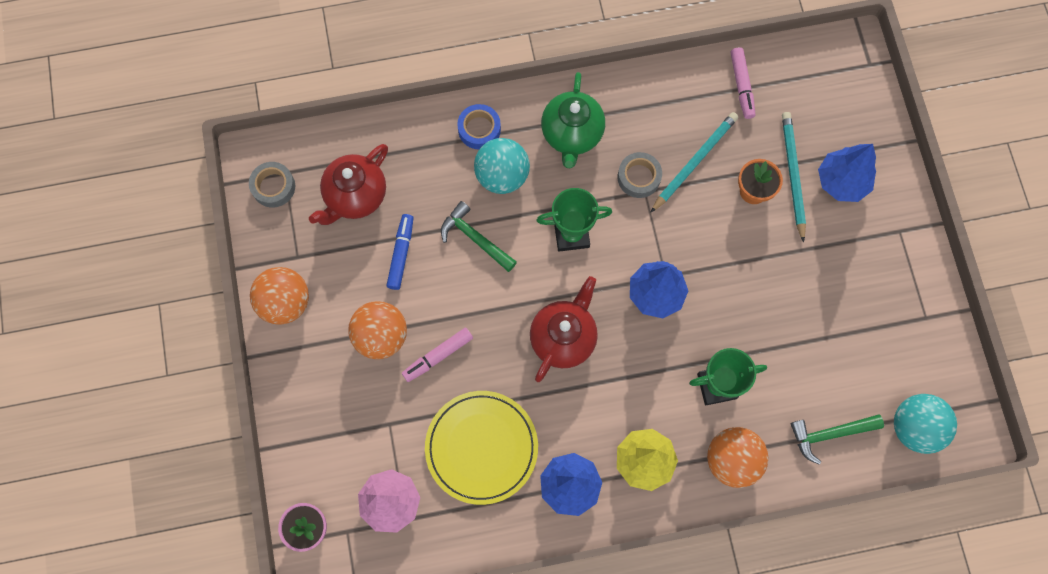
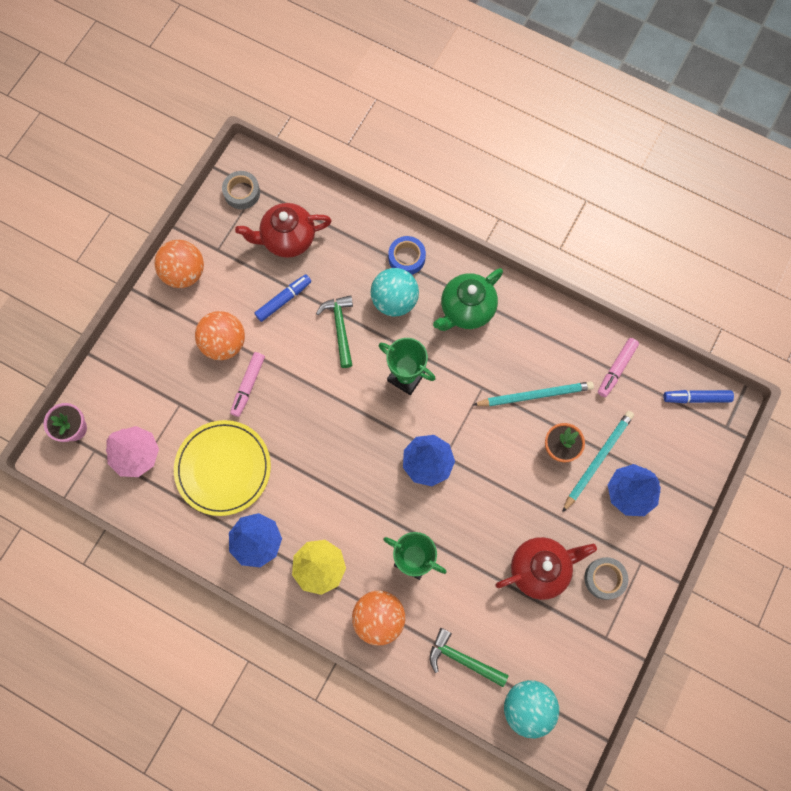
camera: 40 degrees right, 0 degrees up
(438, 356) = (248, 386): pink marker -> pink marker turned 75 degrees counterclockwise
(563, 338) = (339, 441): red teapot -> red teapot (539, 569)
(639, 177) = (486, 375): grey tape -> grey tape (604, 578)
(826, 59) = (696, 398): none -> blue marker

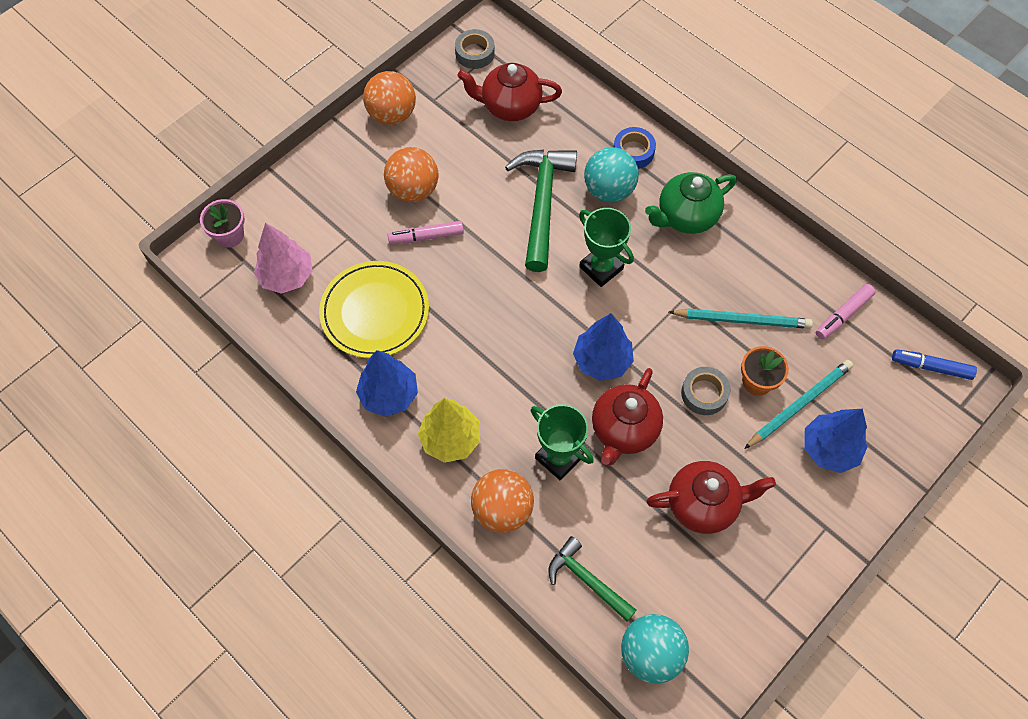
camera: 15 degrees right, 10 degrees down
(248, 386) = (426, 237): pink marker -> pink marker turned 45 degrees clockwise
(283, 300) = (489, 163): blue marker -> none
(340, 328) = (542, 203): green hammer -> green hammer, size x1.68
(460, 521) = (624, 430): none -> red teapot
(604, 578) = (777, 535): grey tape -> grey tape (704, 393)

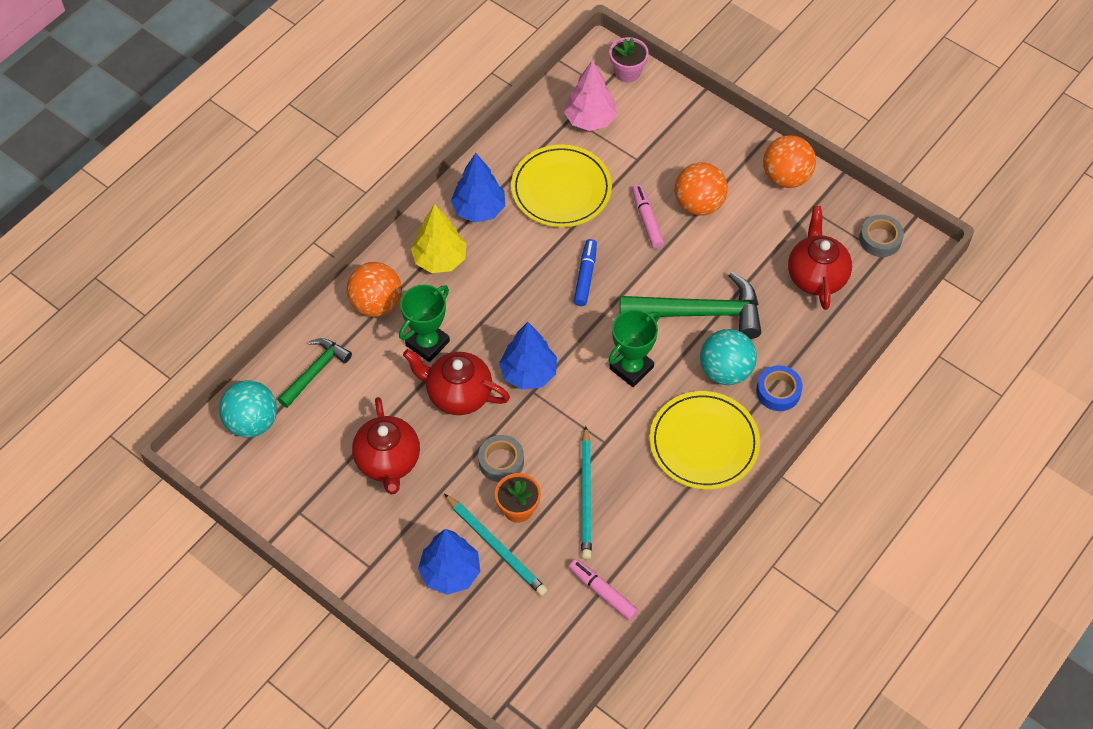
camera: 85 degrees right, 5 degrees down
(686, 216) = (704, 443): green teapot -> yellow plate
(931, 367) = (549, 676): blue marker -> blue marker (585, 276)

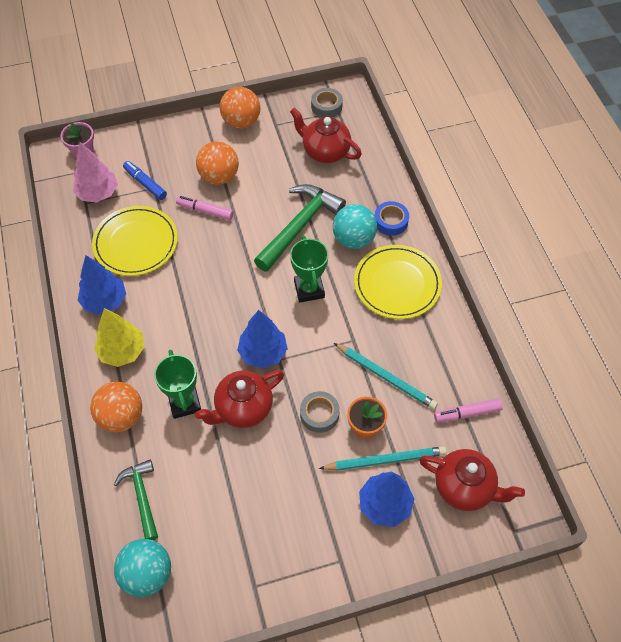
camera: 55 degrees left, 0 degrees up
(388, 461) = (261, 491): red teapot -> red teapot (464, 487)
(585, 276) = (216, 271): blue marker -> blue marker (145, 183)

